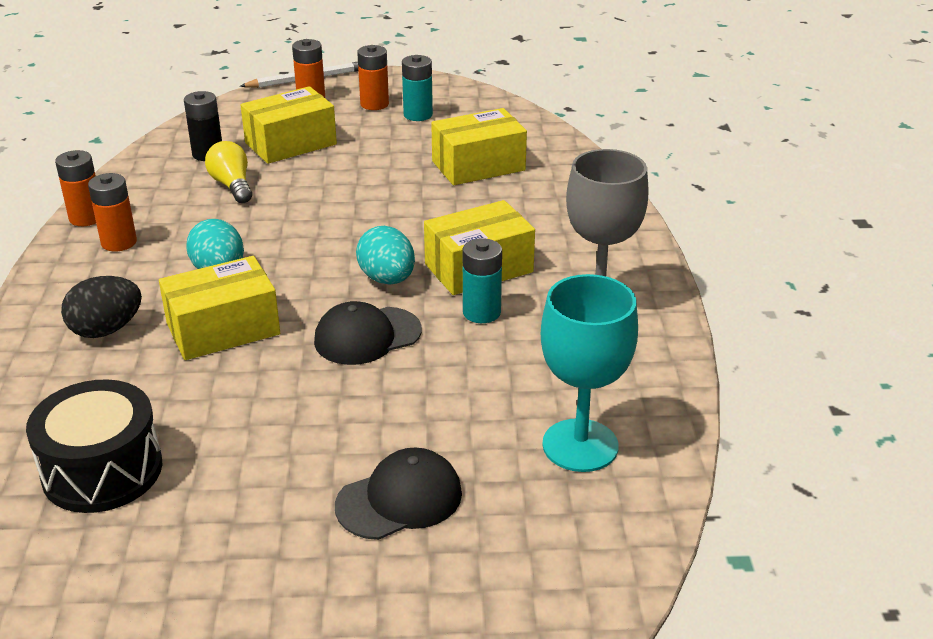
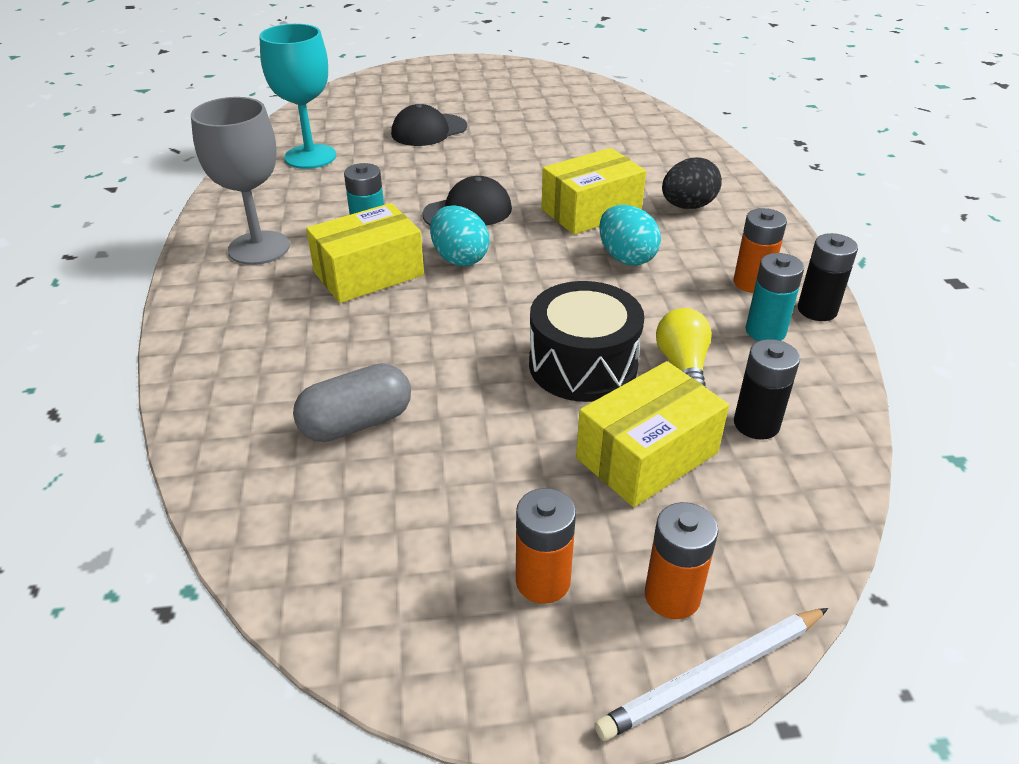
camera: 175 degrees right, 5 degrees up
(86, 218) = (817, 310): orange battery -> black battery
(102, 470) = (617, 134): black drum -> black drum (583, 365)
(232, 186) = (682, 366): yellow light bulb -> yellow light bulb turned 150 degrees counterclockwise
(418, 115) = (456, 550): turquoise battery -> turquoise battery (765, 331)
(478, 166) = (356, 423): yellow box -> grey capsule

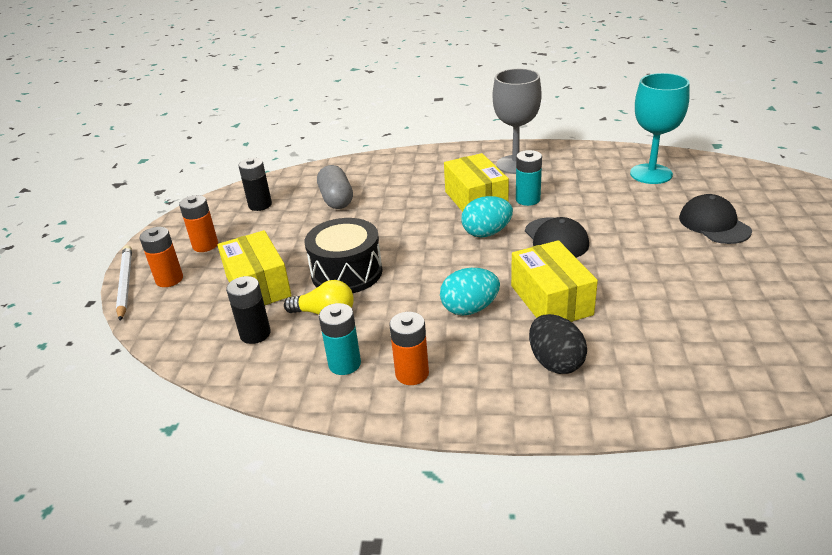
camera: 105 degrees right, 5 degrees down
(817, 310) = (359, 404): black battery -> black battery (260, 205)

